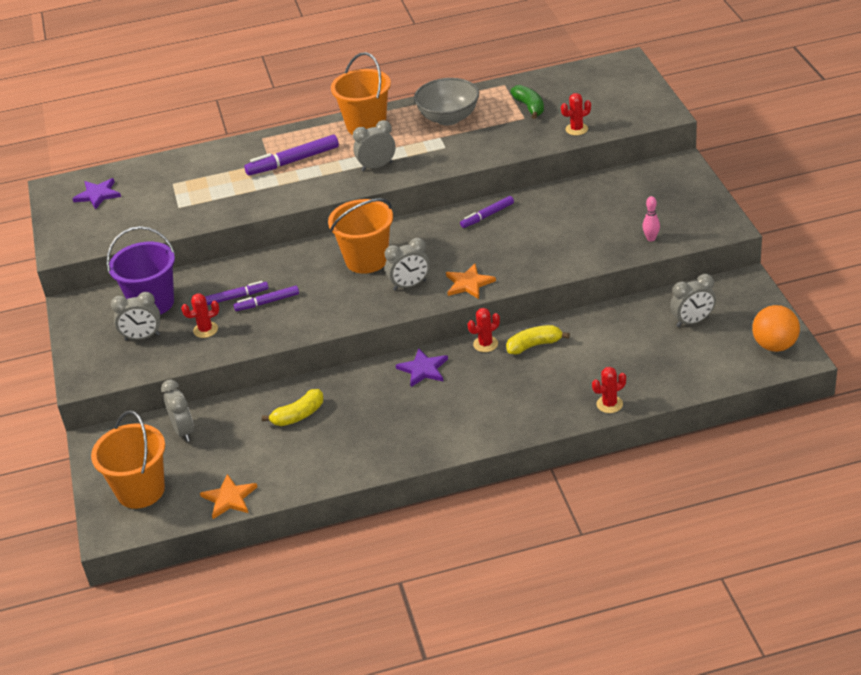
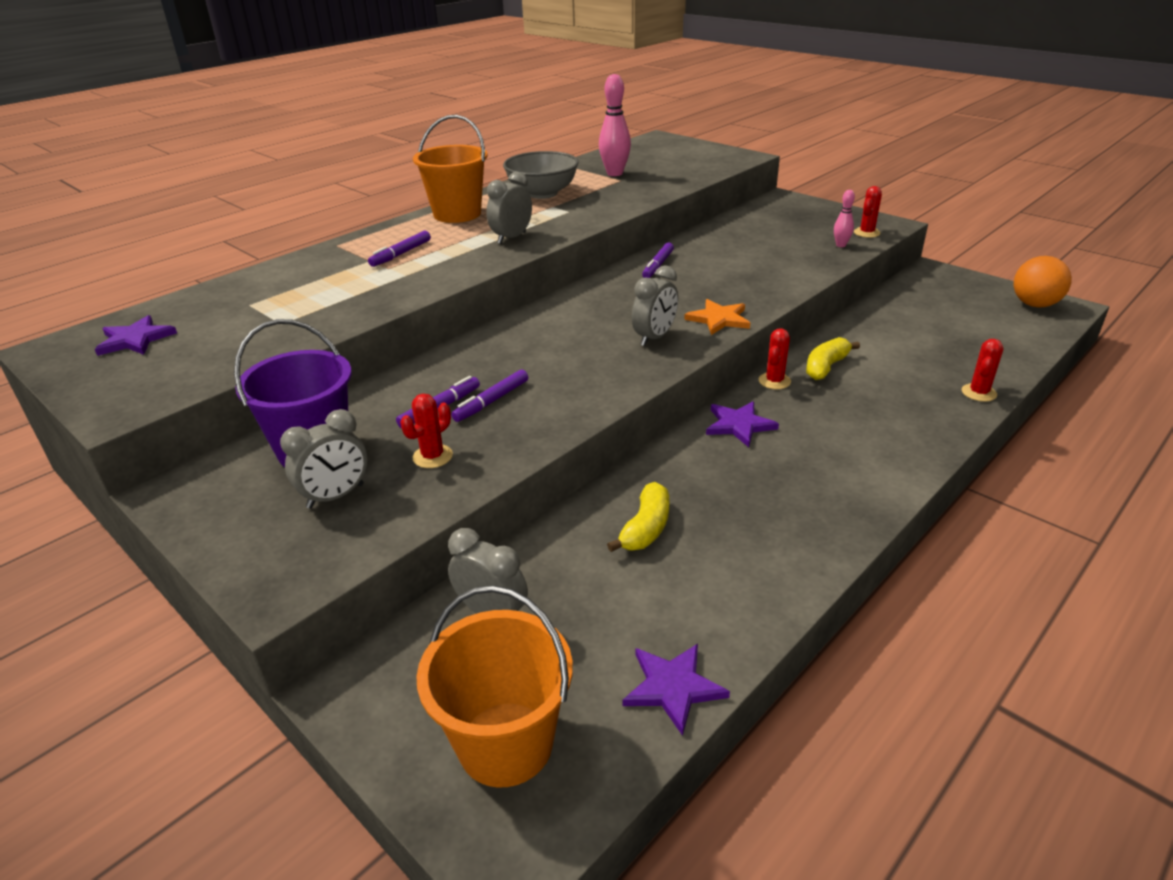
camera: 35 degrees left, 5 degrees down
(229, 498) = (673, 687): orange star -> purple star
(293, 161) = (401, 254): purple marker -> purple marker, size x0.63
(366, 260) = (572, 330): orange bucket -> none
(529, 107) = (614, 173): green banana -> pink bowling pin
(576, 129) = (683, 177): red cactus -> red cactus (866, 233)
(692, 322) = (939, 307): grey clock -> none

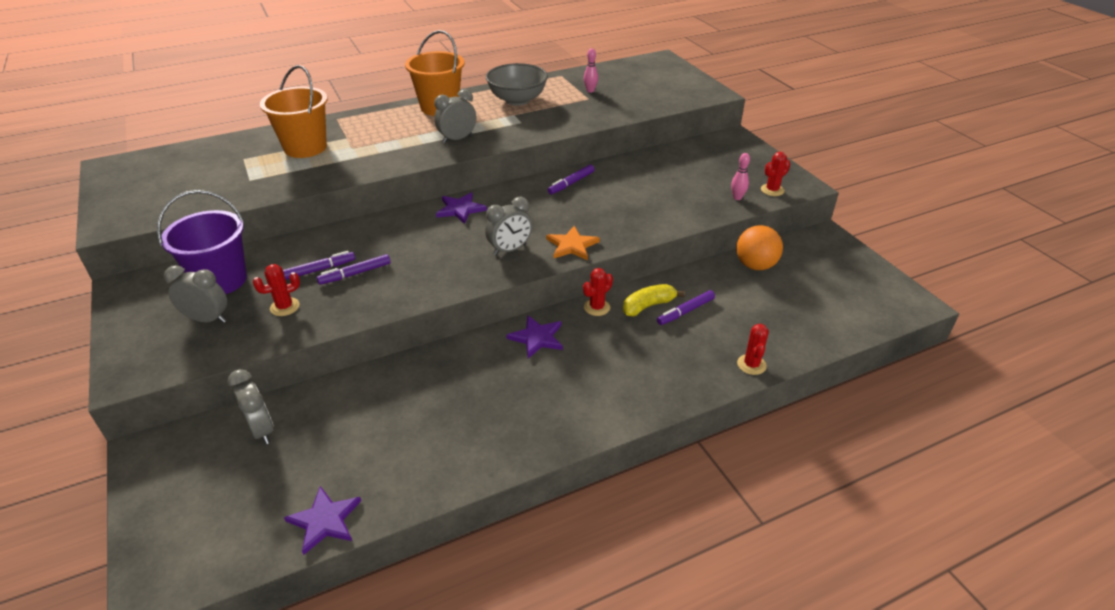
camera: 20 degrees right, 5 degrees up
(135, 339) = (159, 171): purple star -> purple star (460, 209)
(336, 496) = (207, 319): grey clock -> grey clock turned 150 degrees counterclockwise
(401, 254) = (370, 137): purple marker -> purple marker (685, 311)
(505, 743) = (203, 519): orange bucket -> orange bucket (305, 147)
(614, 173) = (590, 91): pink bowling pin -> pink bowling pin, size x0.54
(646, 528) = (403, 400): yellow banana -> none
(979, 393) = (751, 365): red cactus -> red cactus turned 45 degrees counterclockwise
(1034, 304) = (887, 294): orange ball -> orange ball (755, 265)

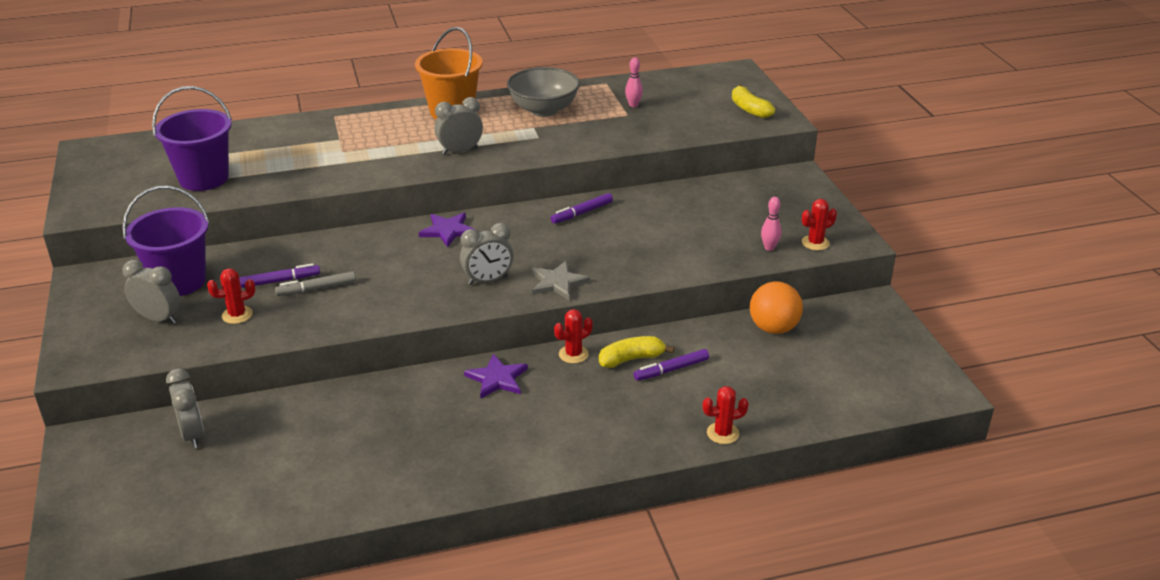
camera: 10 degrees right, 5 degrees down
(228, 182) = (204, 178): none -> purple bucket
(305, 147) = (292, 146): orange bucket -> none
(325, 520) = (235, 524): purple star -> none
(355, 274) = (316, 289): purple marker -> grey marker
(572, 245) = (557, 283): orange star -> grey star
(685, 87) = (749, 109): none -> yellow banana
(751, 365) = (722, 433): red cactus -> red cactus turned 60 degrees clockwise

